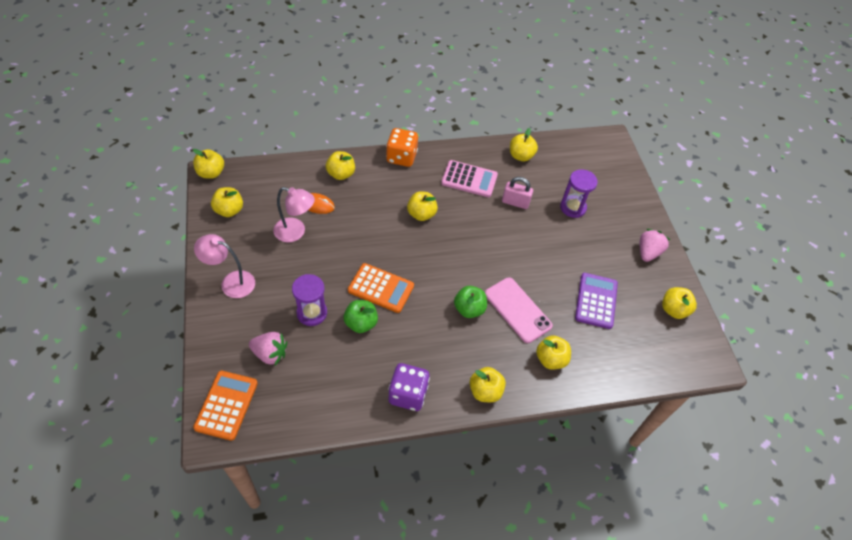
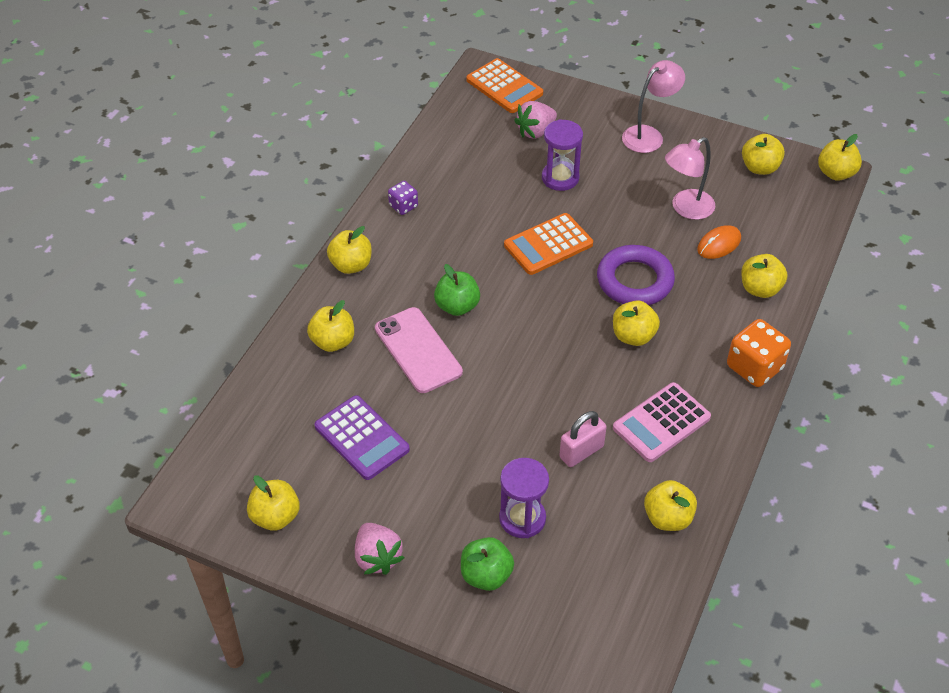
camera: 130 degrees right, 5 degrees down
(361, 323) = (516, 209): green apple -> green apple (486, 575)
(378, 231) = (634, 281): none -> purple ring
(408, 394) = (403, 206): purple dice -> purple dice, size x0.56
(517, 310) = (418, 350): pink phone -> pink phone turned 60 degrees clockwise

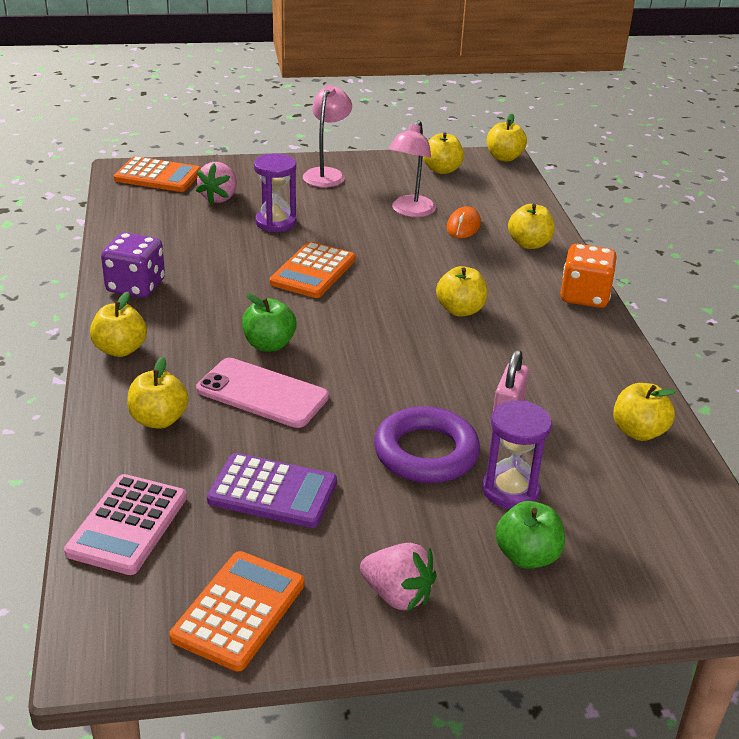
camera: 35 degrees left, 15 degrees down
(275, 517) = (239, 611): yellow apple -> orange calculator
(403, 206) = (136, 286): purple dice -> purple dice, size x1.77
(634, 281) = (419, 272): purple ring -> purple ring (426, 452)
(661, 423) = (553, 363): pink calculator -> pink calculator (127, 525)

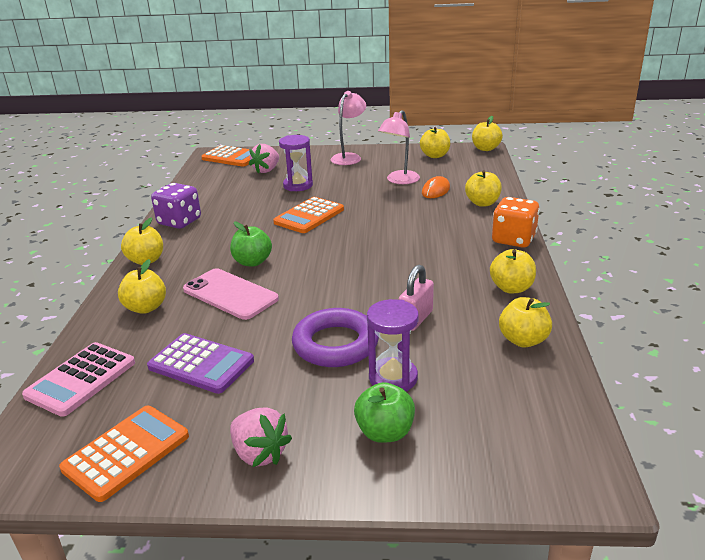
camera: 15 degrees right, 5 degrees down
(460, 310) = (409, 245): yellow apple -> yellow apple (511, 288)

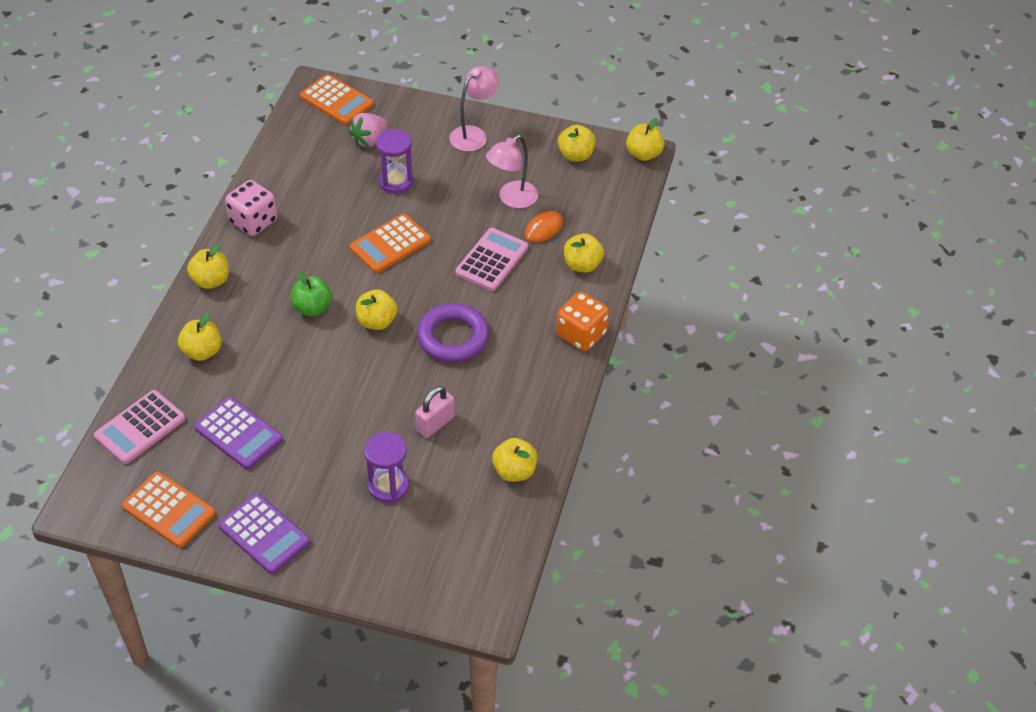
camera: 10 degrees right, 20 degrees up
(126, 452) = (169, 510): orange calculator -> orange calculator turned 75 degrees clockwise
(179, 222) = (253, 221): purple dice -> pink dice
(230, 294) = (281, 351): pink phone -> none
(259, 453) = (264, 534): pink strawberry -> purple calculator
(335, 344) = (355, 437): purple ring -> purple ring (453, 337)
(385, 432) = (361, 537): green apple -> none
(403, 212) = (492, 260): none -> pink calculator
(511, 288) = (540, 405): yellow apple -> yellow apple (377, 321)

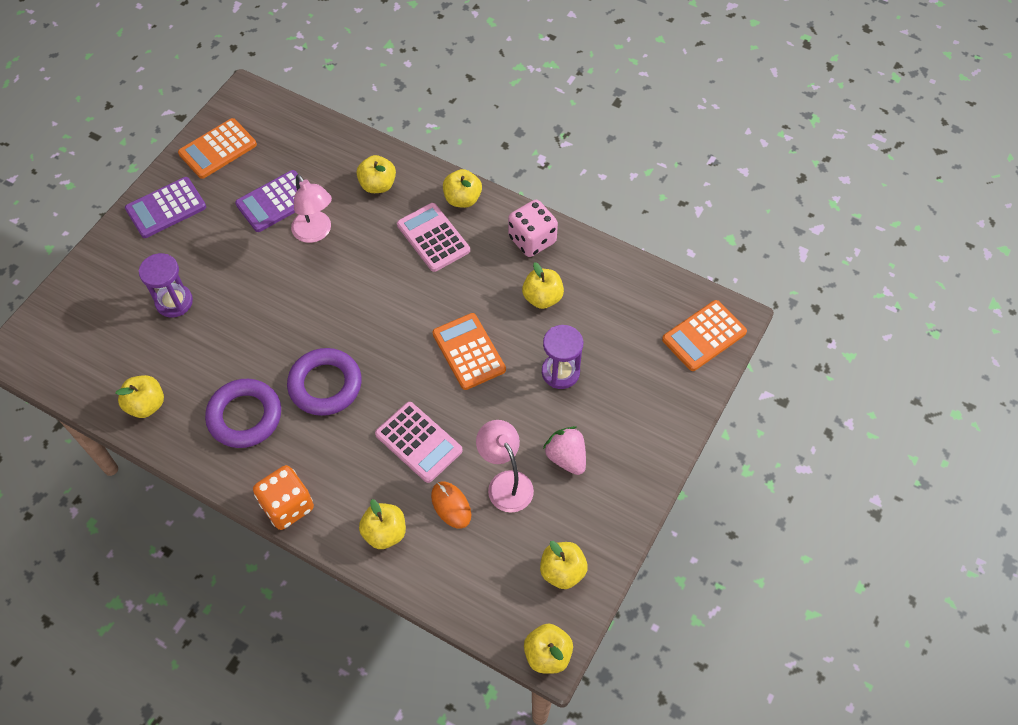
camera: 105 degrees right, 10 degrees up
(140, 428) = (309, 137): pink calculator -> pink calculator (433, 238)
(312, 308) = (402, 273): green apple -> none
(369, 140) = (631, 358): pink strawberry -> pink strawberry (566, 457)
(377, 321) = (368, 323): yellow apple -> yellow apple (542, 298)
(435, 424) = (226, 350): pink padlock -> none
(474, 134) = (621, 465): pink lamp -> pink lamp (315, 233)
(503, 389) = (245, 416): none -> purple ring

